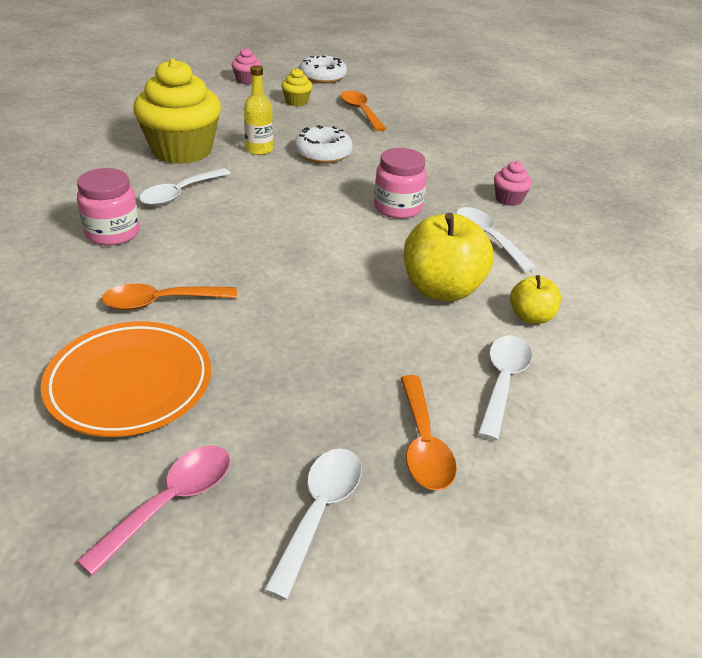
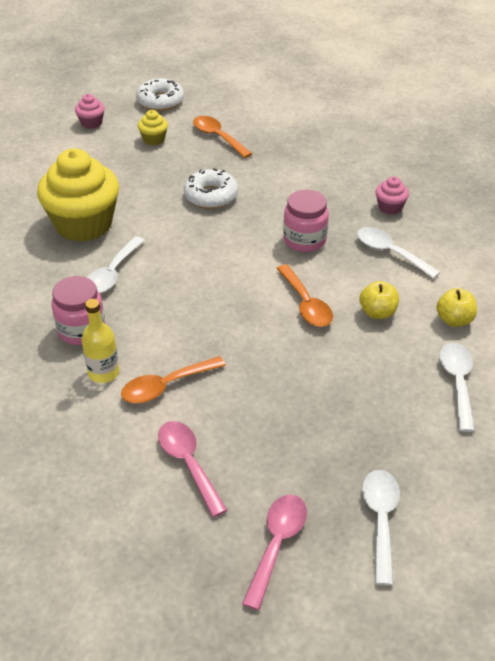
camera: 15 degrees left, 5 degrees up
(130, 383) = (188, 463): orange plate -> pink spoon
(259, 149) = (152, 205): yellow bottle -> yellow bottle (103, 372)
(423, 444) = (425, 449): orange spoon -> orange spoon (306, 304)
(442, 289) = (377, 312): yellow apple -> yellow apple, size x0.54

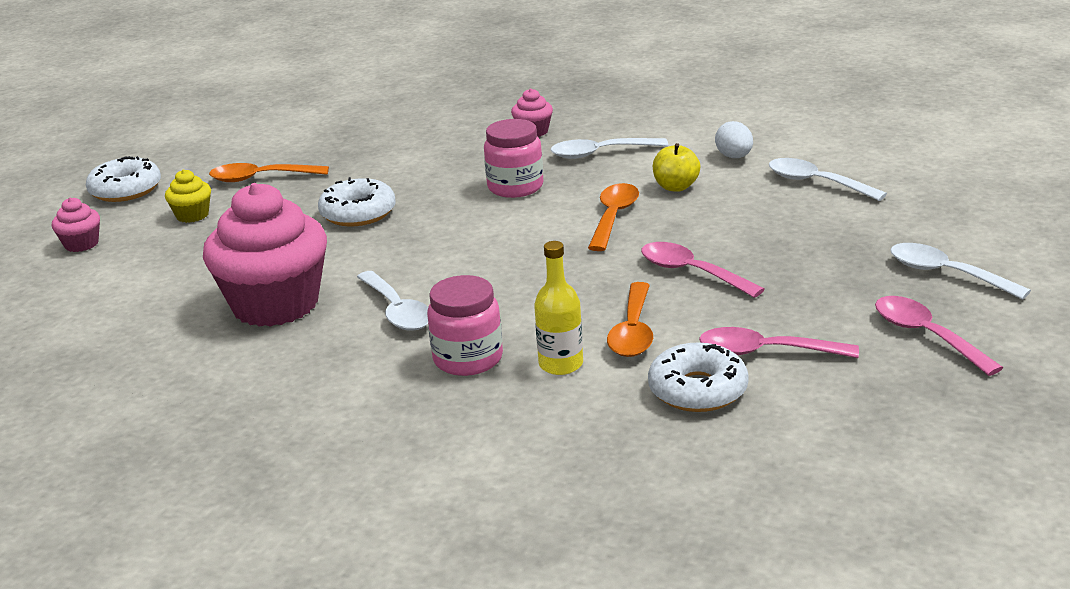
camera: 50 degrees left, 15 degrees down
(84, 224) = (275, 304): yellow cupcake -> pink cupcake
(118, 451) = (698, 390): none -> white donut
(264, 377) = (691, 272): none -> pink spoon
(306, 304) = (613, 217): orange spoon -> orange spoon turned 90 degrees counterclockwise
(454, 320) = (734, 157): yellow apple -> white egg

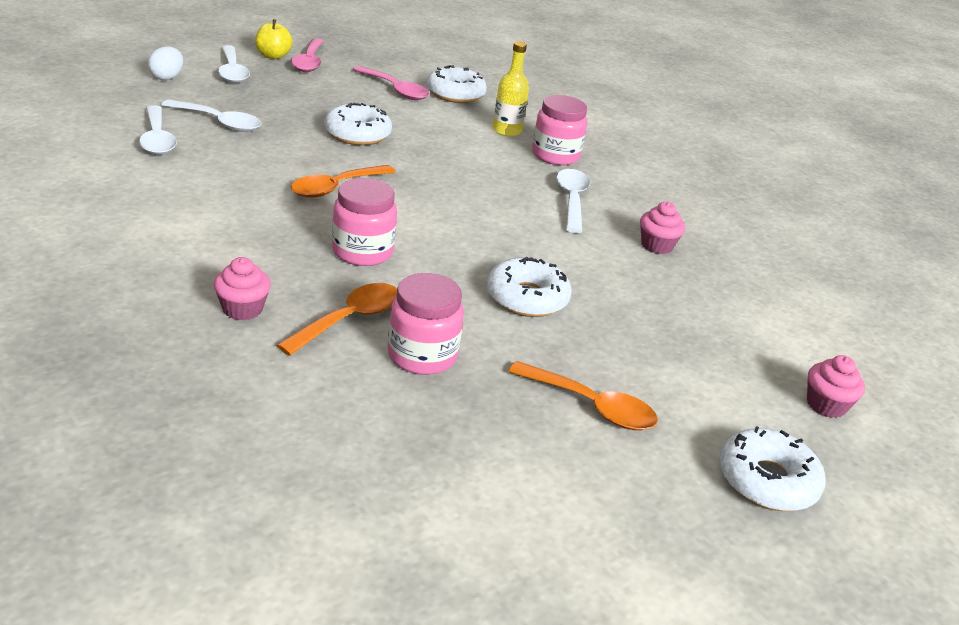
camera: 155 degrees left, 5 degrees up
(192, 215) = (693, 385): yellow cupcake -> none
(275, 304) = (656, 245): pink cupcake -> pink cupcake, size x0.43
(394, 157) = (422, 355): none -> pink jar
(600, 153) = (237, 246): white spoon -> white spoon (219, 122)
(633, 331) = (444, 126): orange spoon -> orange spoon (349, 319)
(676, 187) = (248, 185): yellow apple -> yellow apple (273, 56)
(691, 272) = (357, 134): pink spoon -> white donut
(734, 157) = (153, 184): white egg -> white egg (167, 77)

